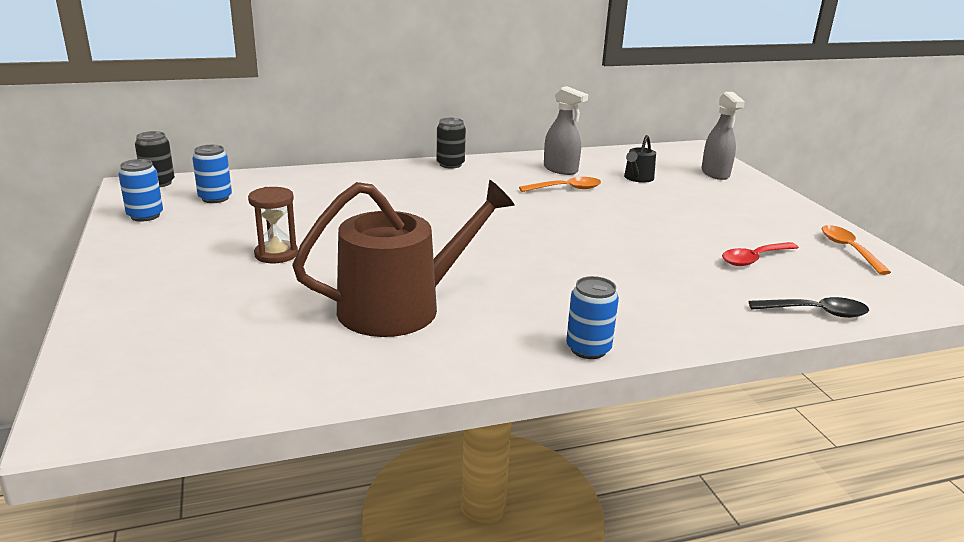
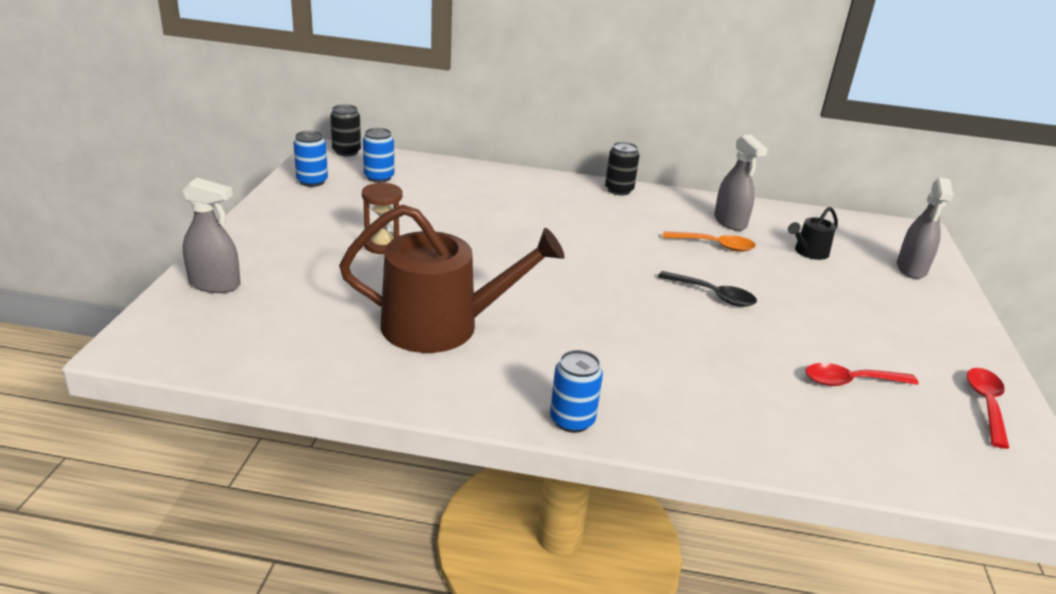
camera: 25 degrees right, 5 degrees up
(122, 334) = (215, 284): none -> grey spray bottle
(816, 312) = (860, 463): black spoon -> black spoon (713, 295)
(848, 249) = (986, 404): orange spoon -> red spoon

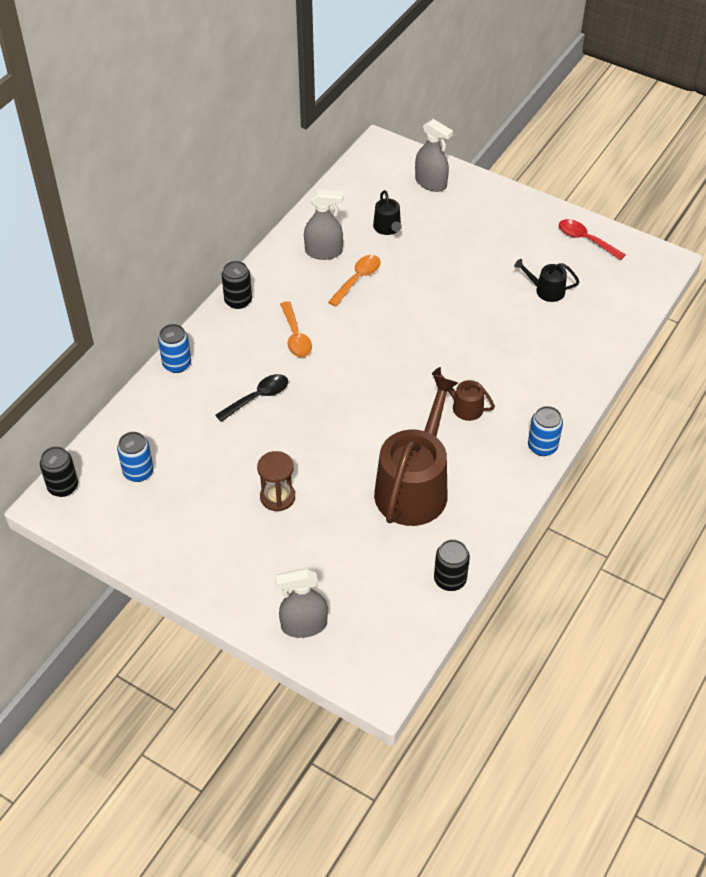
camera: 65 degrees left, 20 degrees up
(215, 284) = (304, 625): grey spray bottle -> grey spray bottle turned 135 degrees counterclockwise
(307, 374) = (450, 579): none -> black can
(312, 181) = (125, 528): blue can -> blue can (177, 364)
(591, 343) = (464, 406): none -> brown watering can
(601, 224) = (296, 337): none -> orange spoon
(713, 295) = (427, 313): black spoon -> black spoon (258, 397)
(850, 381) = (546, 290): red spoon -> black watering can

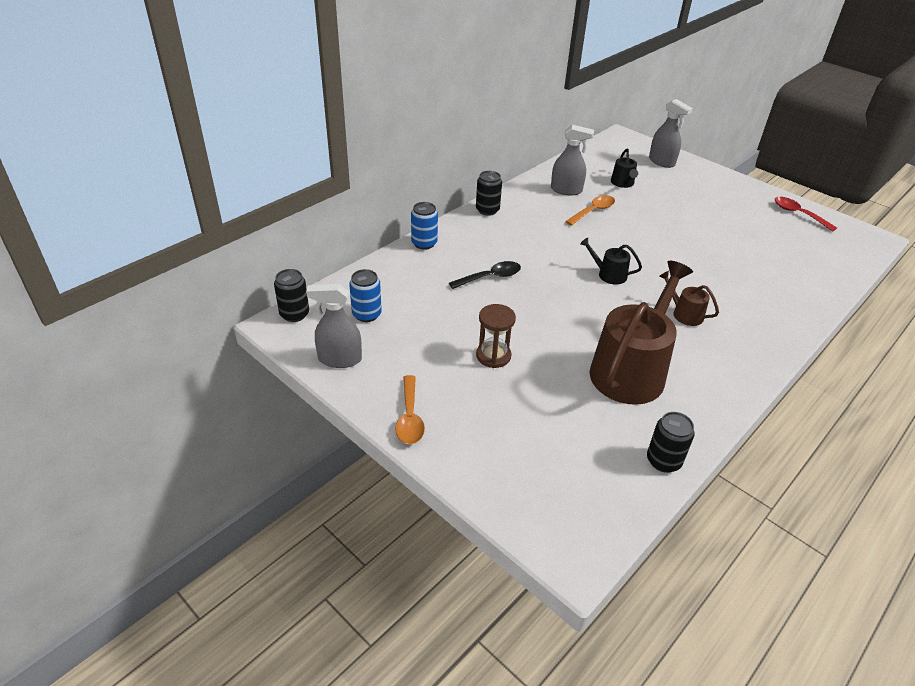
camera: 10 degrees right, 10 degrees down
(296, 337) = (533, 240): orange spoon -> orange spoon (410, 417)
(304, 625) = (498, 476): grey spray bottle -> grey spray bottle (339, 359)
(542, 446) = (763, 358): blue can -> none
(546, 290) = (763, 242): black watering can -> black watering can (608, 274)

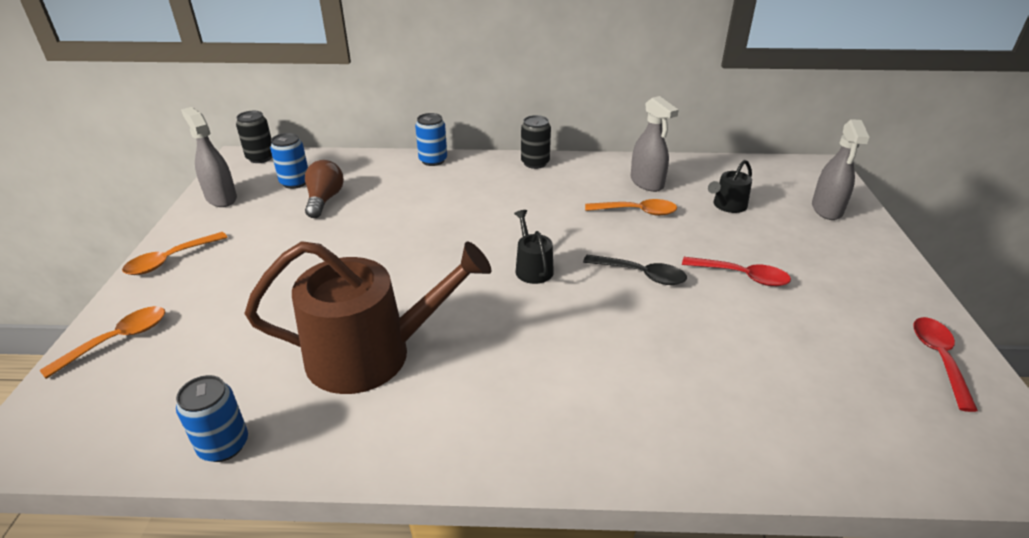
camera: 50 degrees right, 5 degrees down
(415, 312) = (324, 200): none -> brown light bulb
(490, 277) = (427, 209): black spoon -> black spoon (641, 275)
(493, 356) = (303, 262): brown hourglass -> none
(497, 476) = (118, 340): none -> orange spoon
(663, 461) = (224, 445): black can -> blue can
(684, 314) = (532, 350): brown watering can -> none
(690, 219) = (742, 276): none -> red spoon

